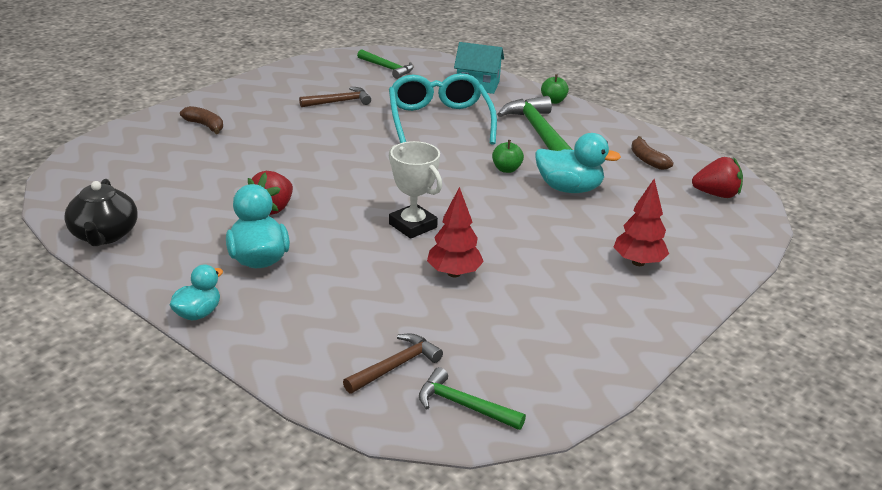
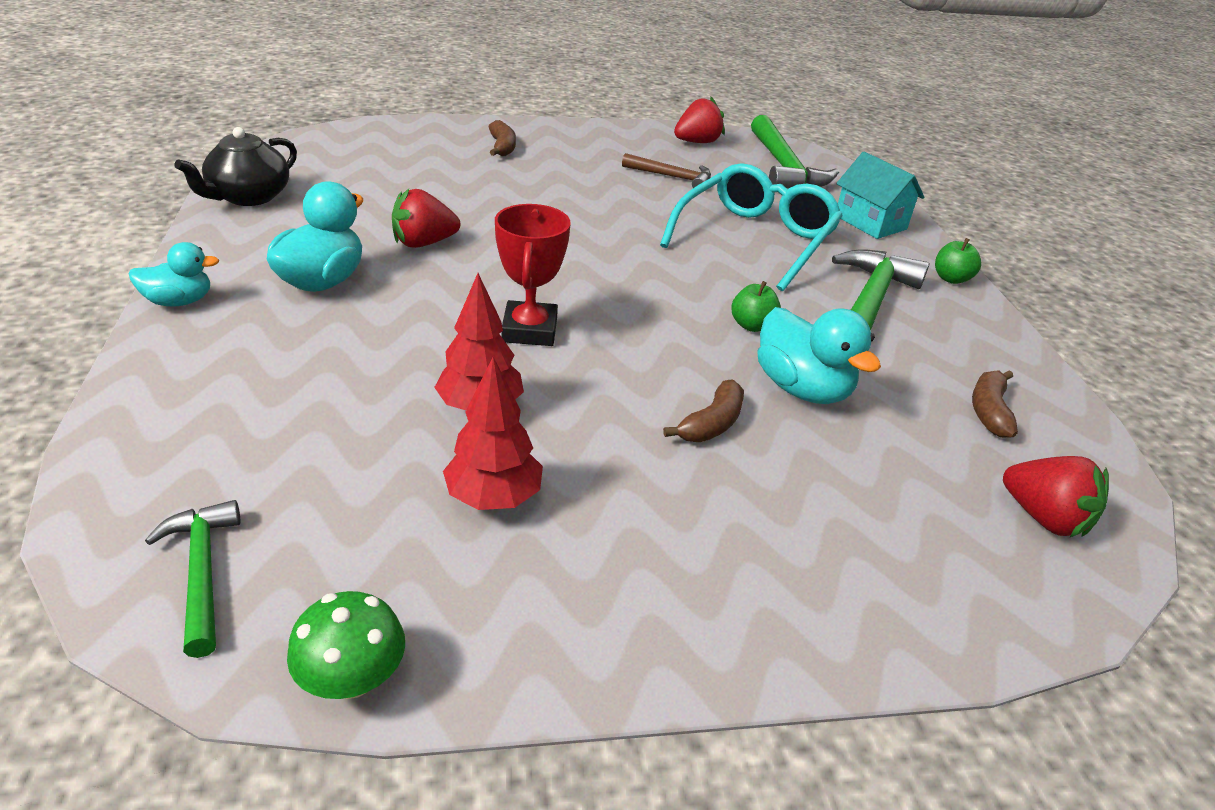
camera: 40 degrees right, 5 degrees up
(316, 71) = (697, 142): none -> red strawberry
(387, 68) = (783, 167): green hammer -> green hammer, size x1.71
(395, 366) = (228, 471): brown hammer -> none
(413, 225) = (529, 330): white trophy -> red trophy
(558, 224) = (711, 424): none -> brown banana
(585, 395) = (352, 678): none -> green mushroom
(638, 262) = (748, 540): red tree -> red tree (494, 497)

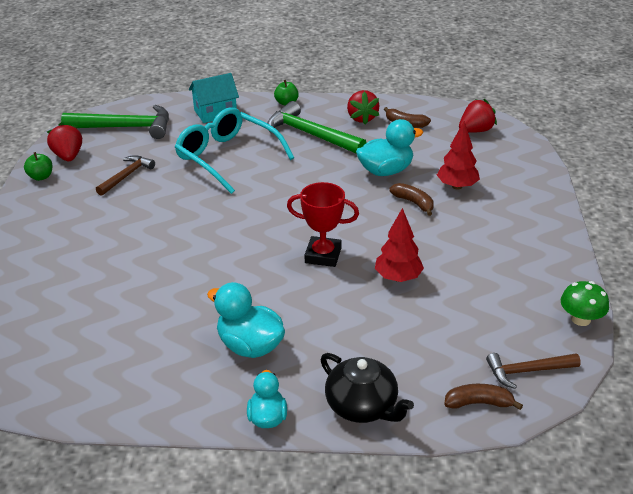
camera: 75 degrees left, 0 degrees up
(202, 573) = (527, 371): green hammer -> brown hammer
(248, 197) = (94, 399): black teapot -> black teapot (362, 406)
(424, 243) = (202, 297): red strawberry -> red strawberry (362, 118)
(494, 497) = (470, 276): red tree -> red tree (457, 186)
(502, 147) = (40, 252): brown banana -> brown banana (479, 403)
(752, 325) = (326, 176): green apple -> green apple (41, 177)

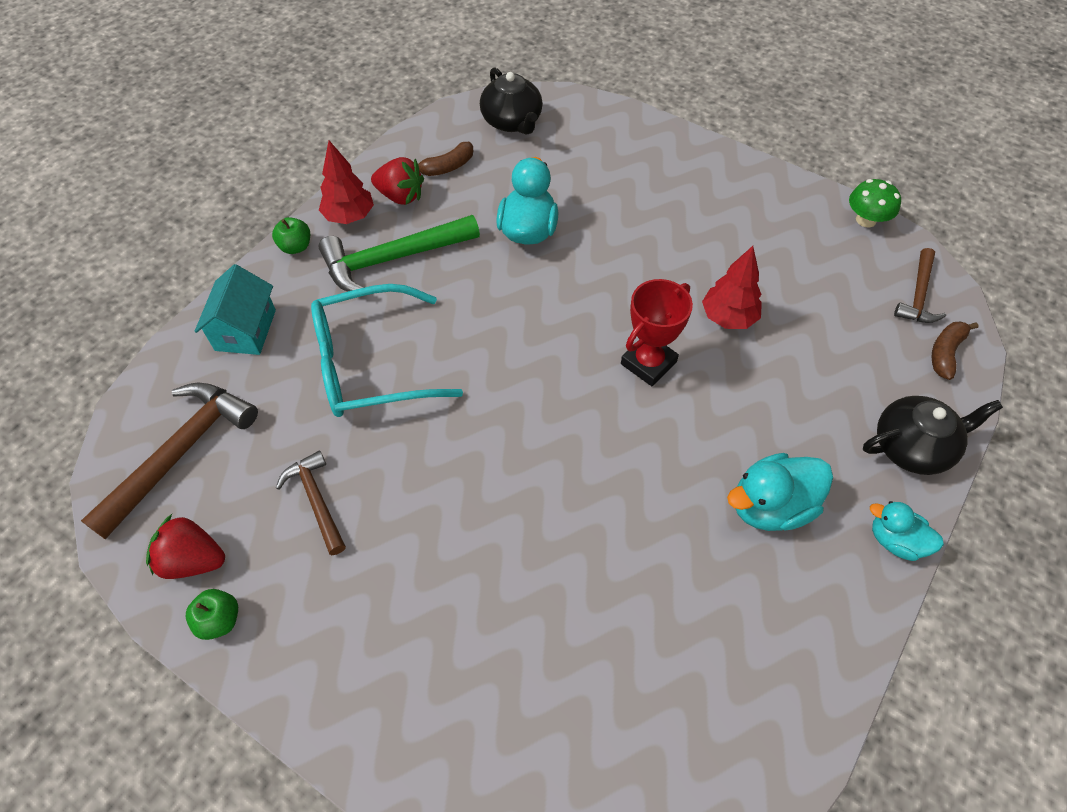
camera: 60 degrees left, 20 degrees up
(125, 127) = (180, 453): green hammer -> brown hammer
(413, 203) = (607, 239): brown banana -> none
(457, 186) = (602, 190): red tree -> red tree (349, 217)
(475, 131) = (512, 122): red strawberry -> black teapot

